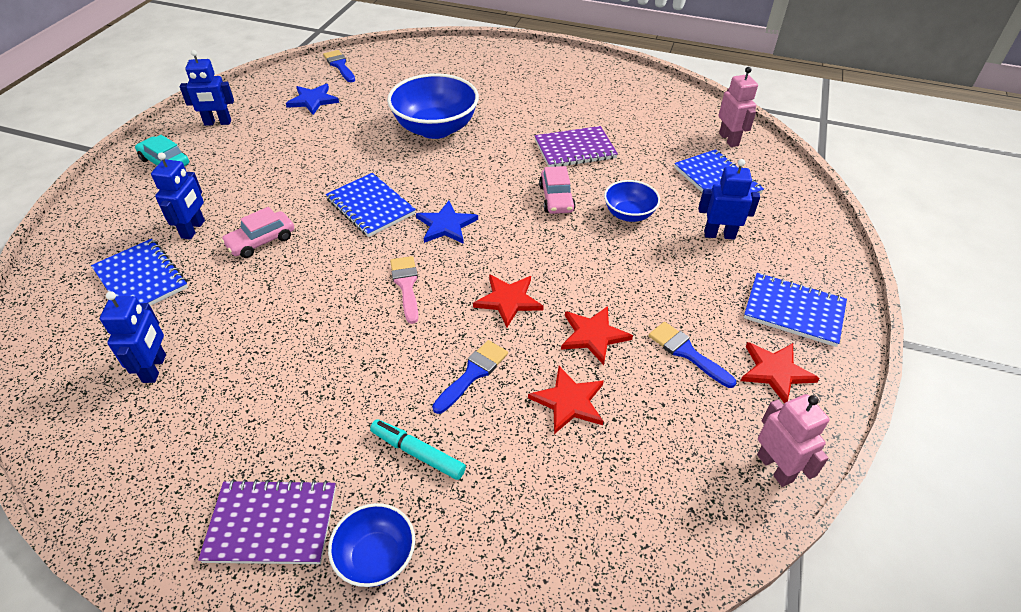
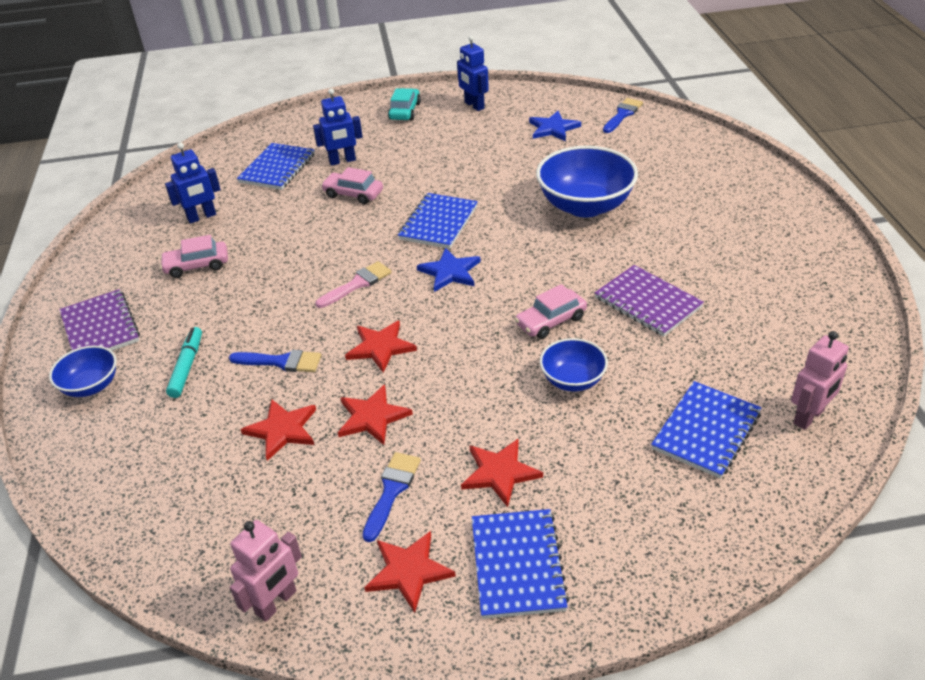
camera: 65 degrees right, 5 degrees down
(246, 398) = (197, 265): none -> pink car
(701, 286) = (499, 473): none -> red star
(719, 235) = (601, 463): blue robot -> none

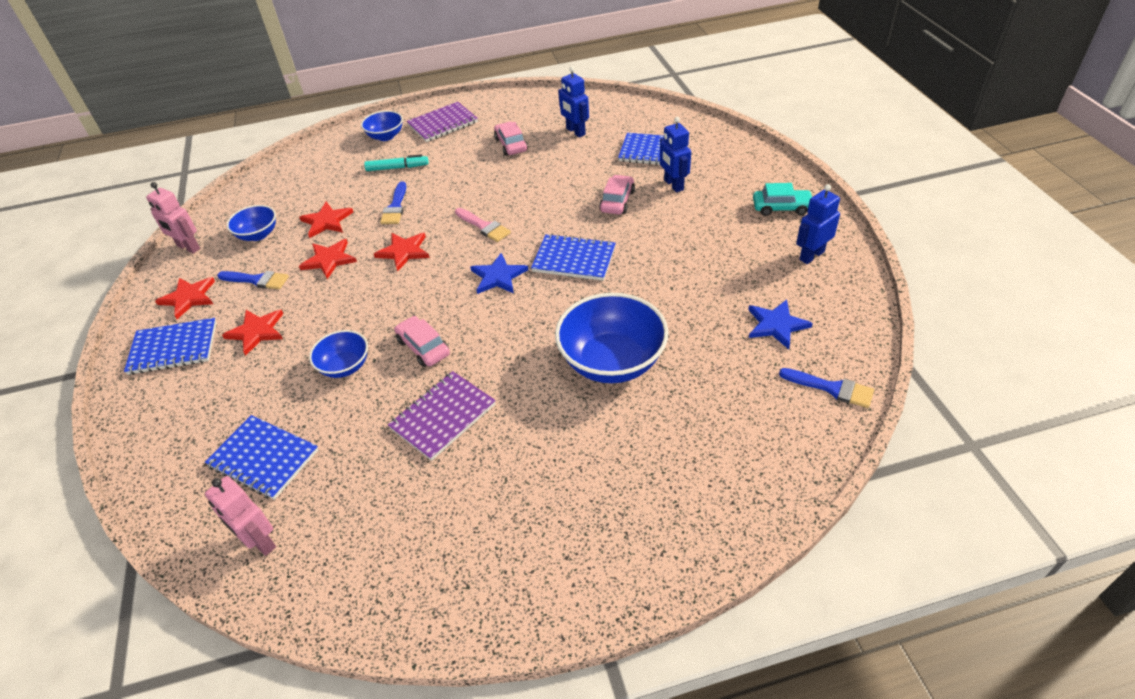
camera: 85 degrees right, 5 degrees up
(280, 509) = (258, 235): none -> blue bowl

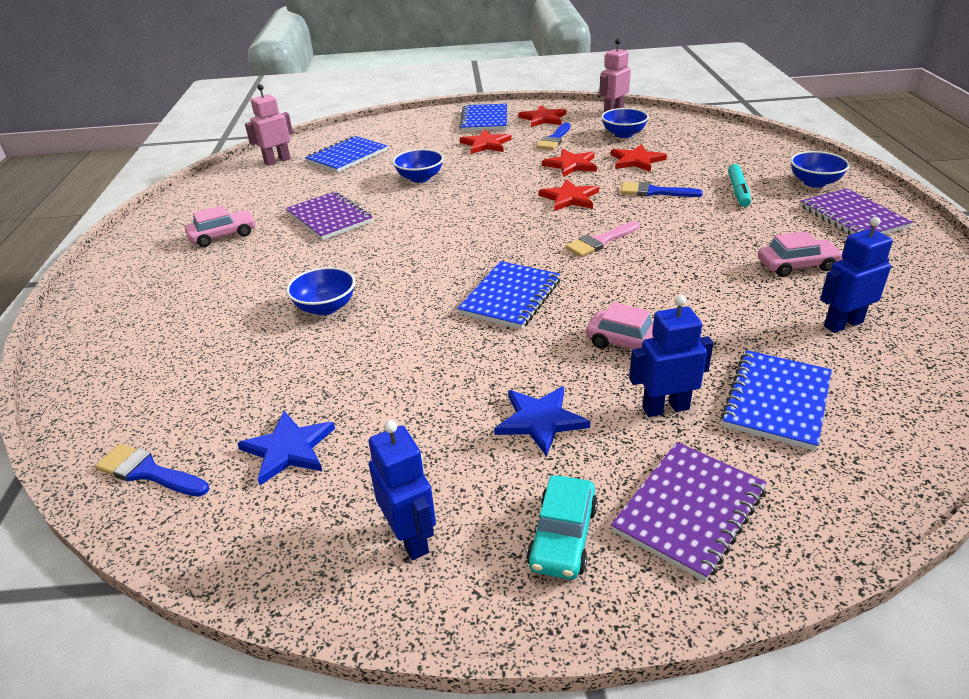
camera: 100 degrees right, 10 degrees down
(423, 347) = (419, 209): pink car -> pink car (223, 235)
(498, 276) = (503, 248): blue star -> blue star (540, 420)
(612, 361) = (325, 307): blue bowl -> blue bowl, size x0.54
(745, 174) = (689, 511): none -> purple notebook
(831, 388) = (148, 472): blue brush -> blue brush turned 75 degrees clockwise

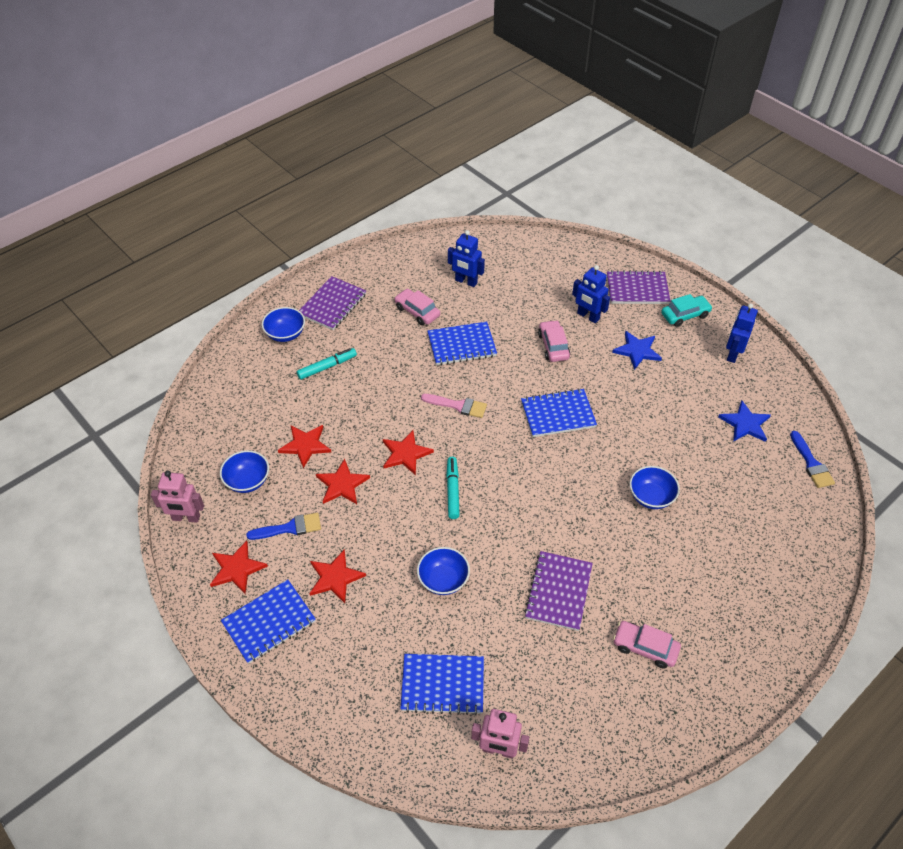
camera: 130 degrees left, 15 degrees up
(497, 206) = (452, 490): none -> turquoise marker
(654, 192) = (360, 410): blue brush -> none
(777, 401) = (549, 286): blue notebook -> blue notebook (461, 345)

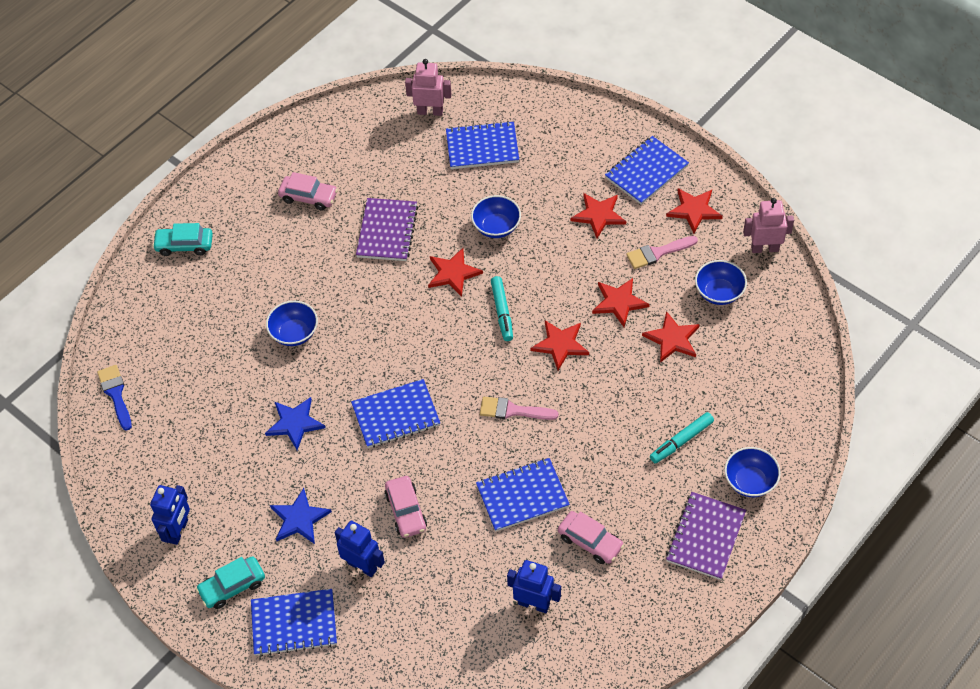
camera: 175 degrees right, 5 degrees up
(289, 528) = (658, 253): blue brush -> pink brush
(494, 535) = (453, 273): none -> red star
(637, 289) = (294, 623): purple notebook -> blue notebook
(745, 424) = (180, 433): blue star -> blue star (295, 423)
(776, 607) = (184, 245): none -> turquoise car

